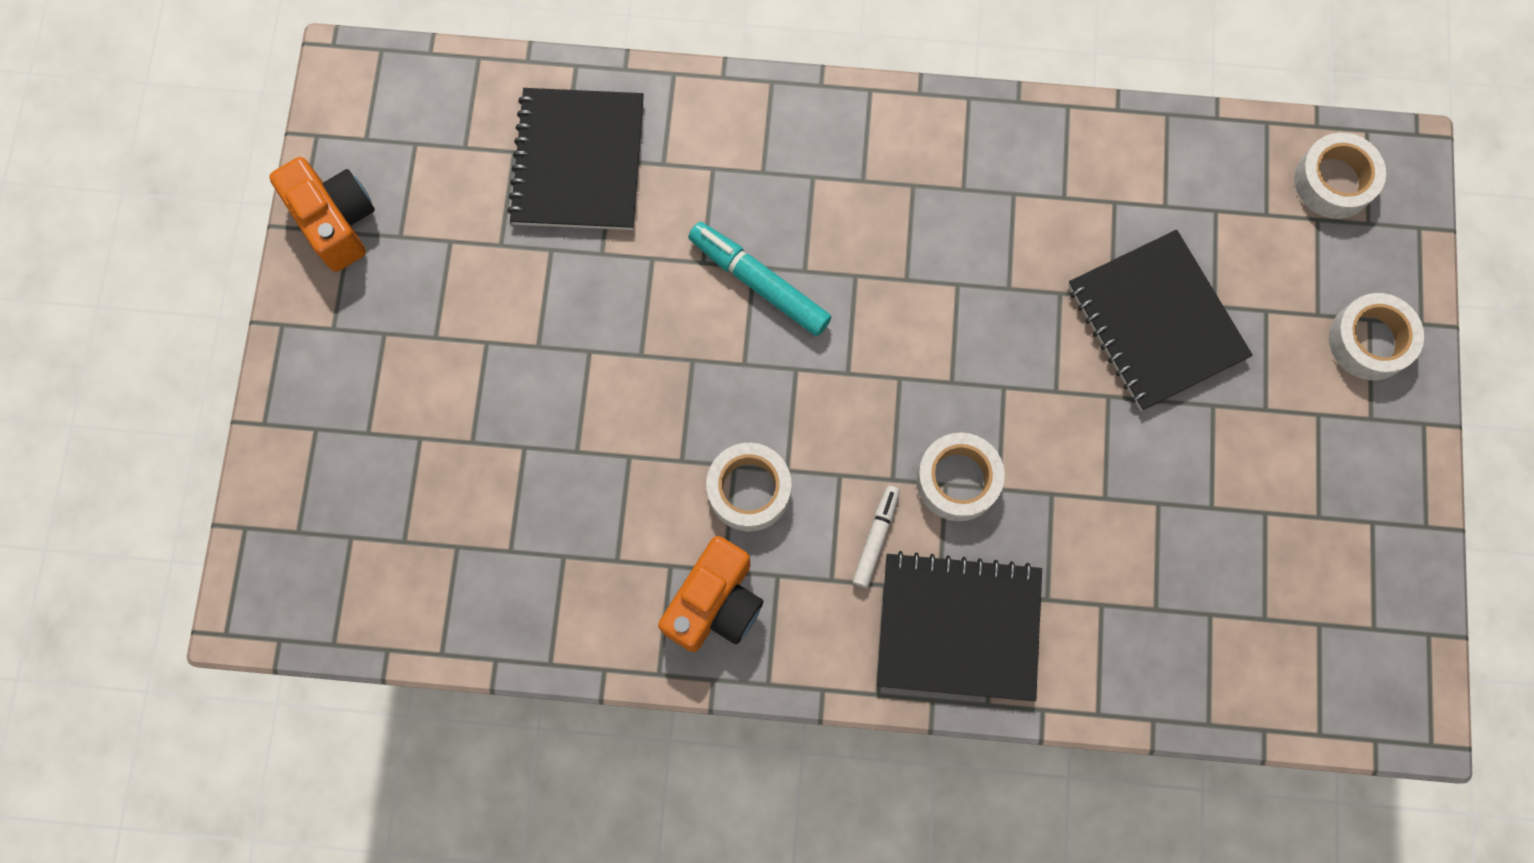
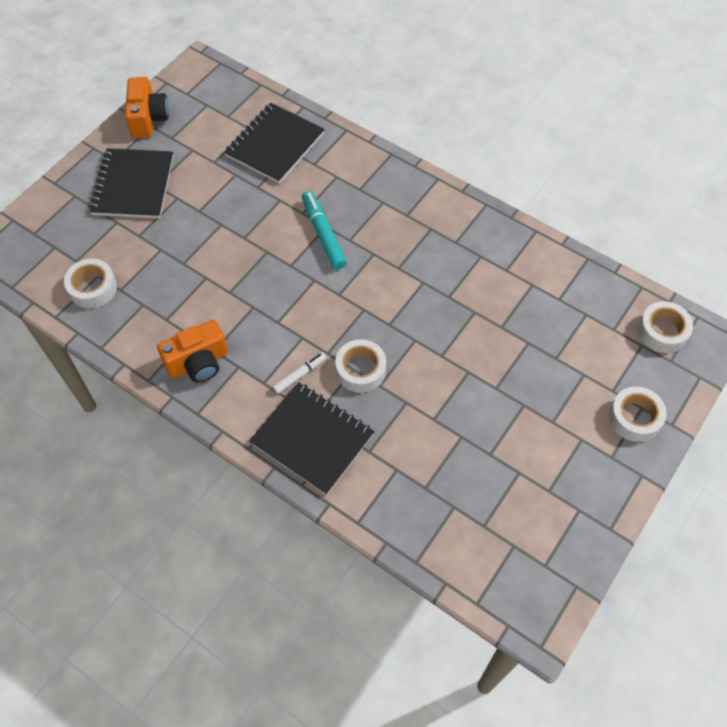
camera: 30 degrees right, 15 degrees down
(749, 490) = (252, 321): white tape -> white tape (93, 288)
(1156, 322) = (517, 350): black notebook -> black notebook (133, 185)

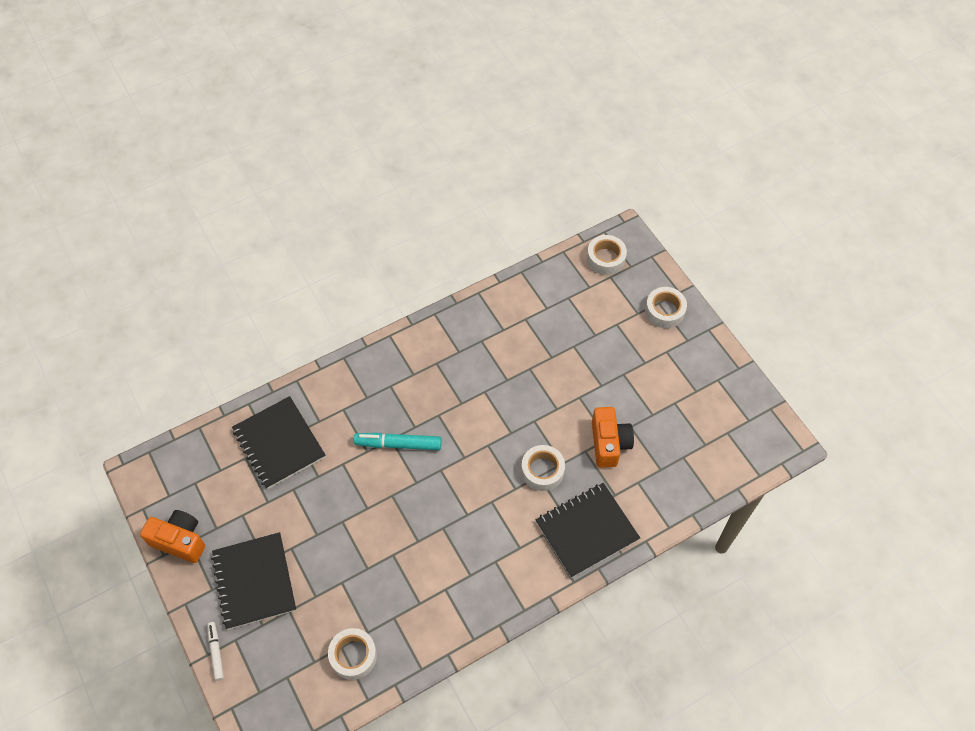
camera: 65 degrees left, 0 degrees up
(133, 185) = (254, 581): black notebook -> black notebook turned 45 degrees clockwise
(198, 363) = (476, 591): orange camera -> orange camera (609, 443)
(299, 375) = (525, 517): white marker -> white marker (216, 652)

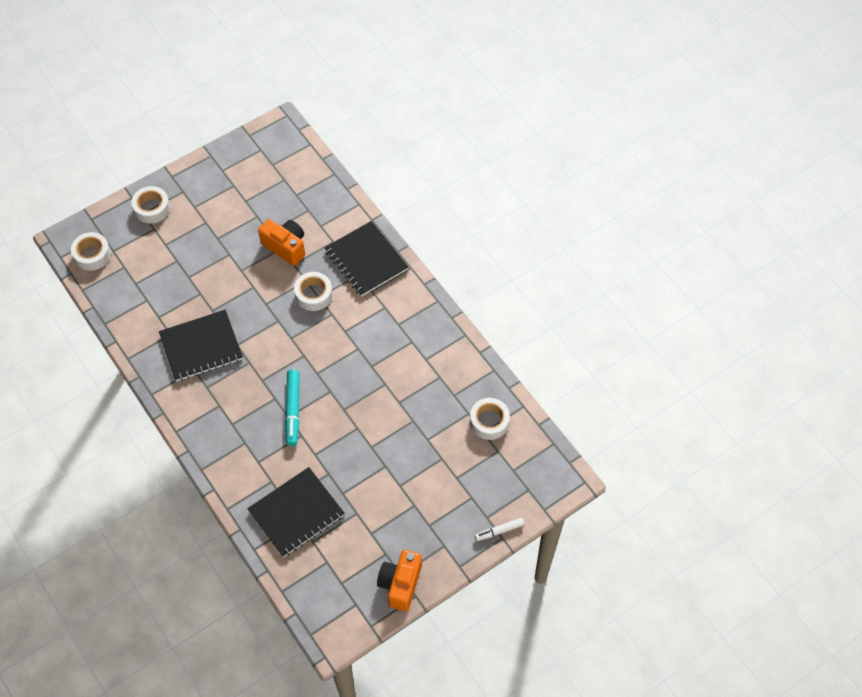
camera: 95 degrees left, 0 degrees up
(254, 581) = (433, 511): black notebook -> black notebook (201, 347)
(609, 443) = (285, 247): orange camera -> orange camera turned 45 degrees clockwise

